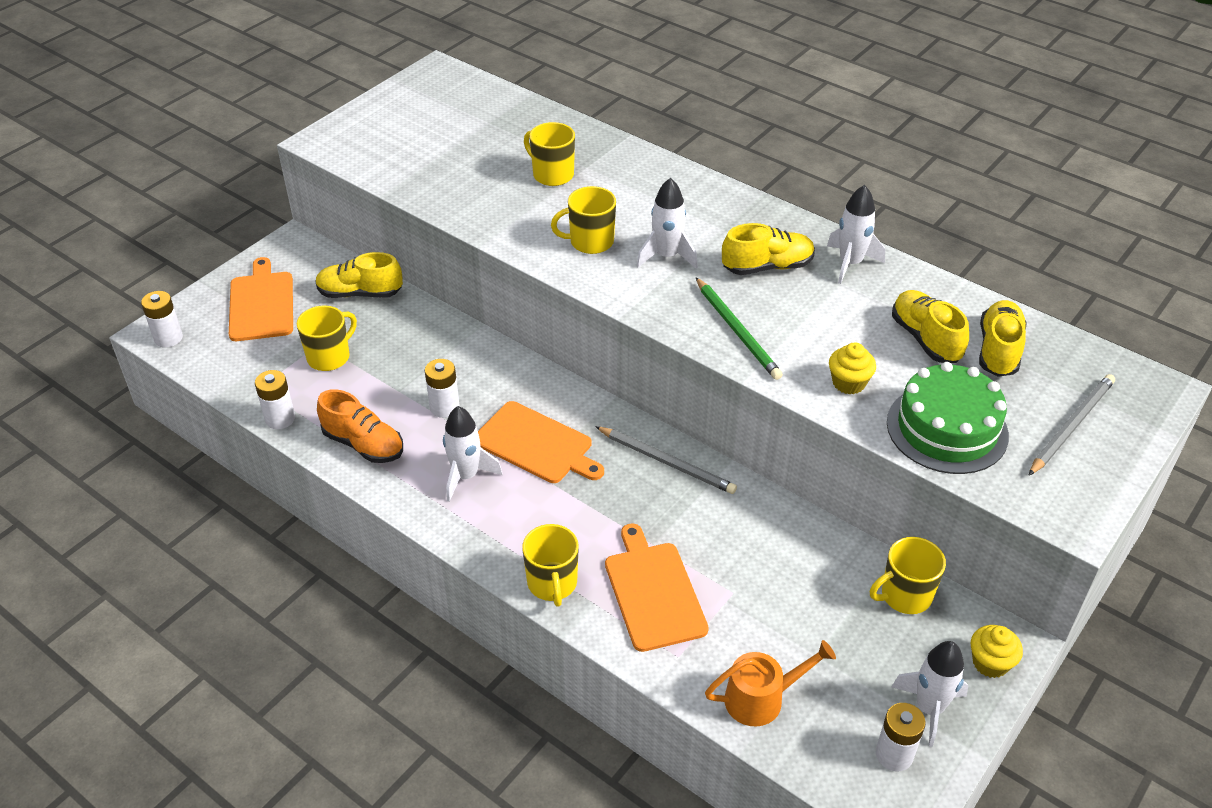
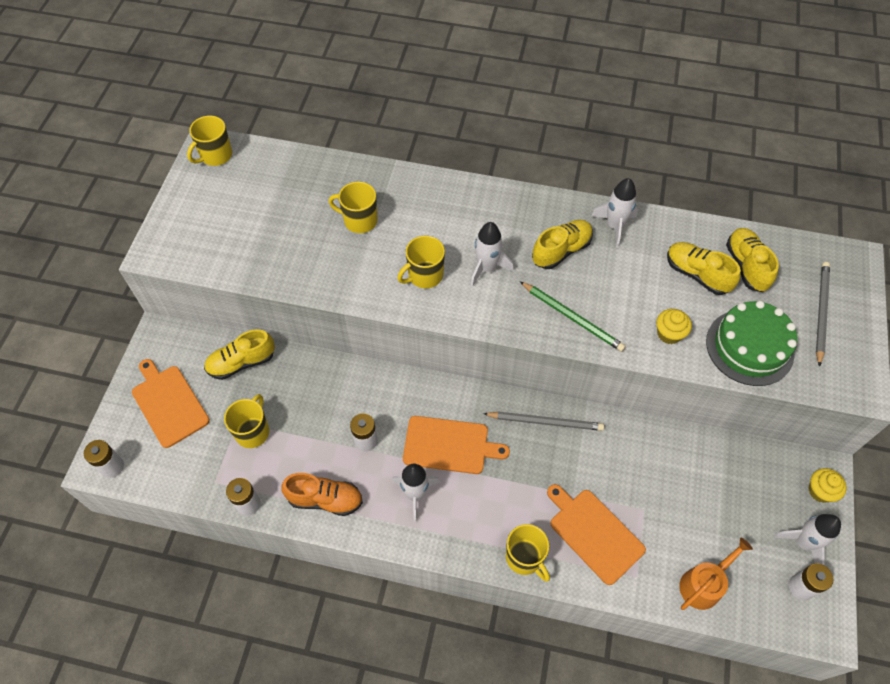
camera: 25 degrees left, 15 degrees up
(904, 595) = (747, 463): yellow mug -> yellow mug (215, 155)

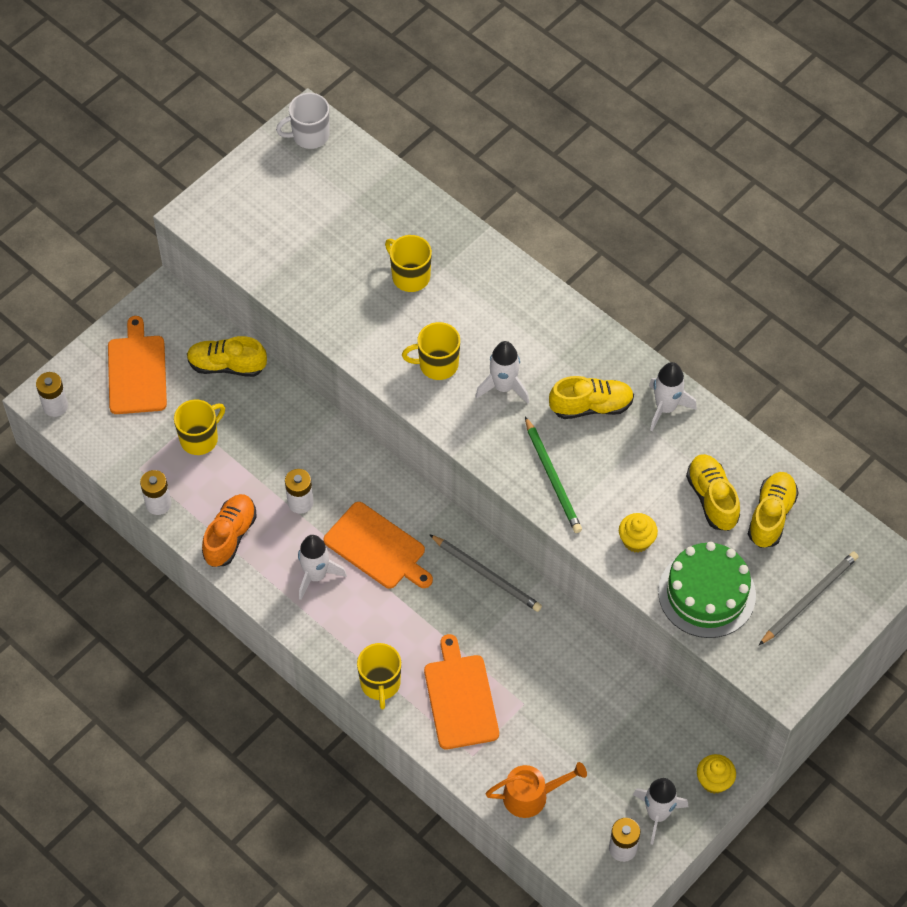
camera: 30 degrees right, 0 degrees up
(215, 155) = (309, 135): yellow mug -> white mug
(325, 499) = (230, 536): orange shoe -> orange shoe turned 105 degrees counterclockwise

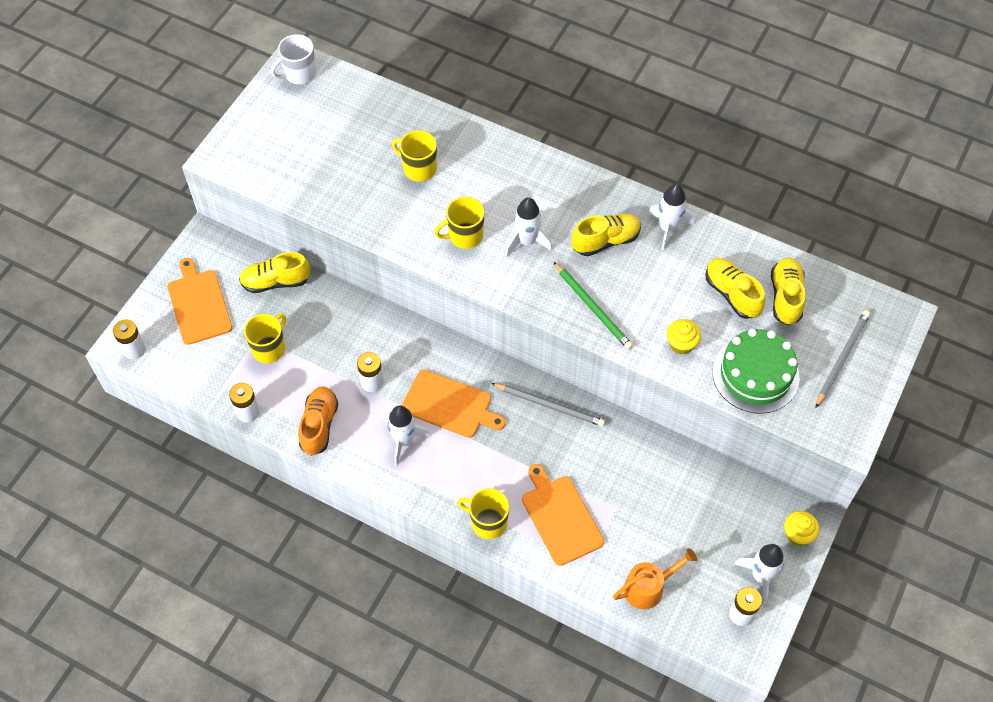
camera: 15 degrees left, 0 degrees up
(380, 684) = (487, 522): yellow mug -> yellow mug turned 135 degrees clockwise

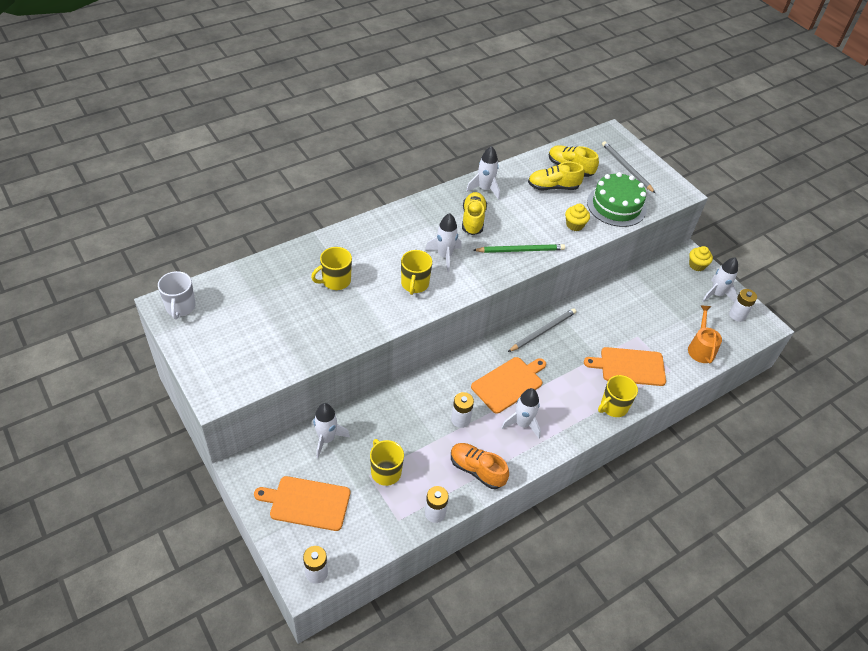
camera: 65 degrees left, 10 degrees down
(276, 282) = (326, 439): yellow shoe -> white rocket

